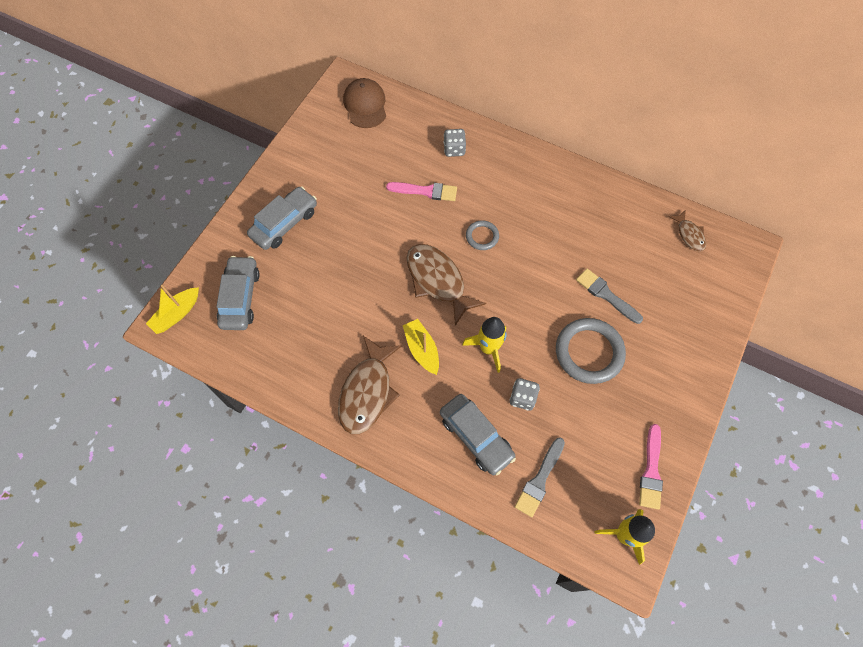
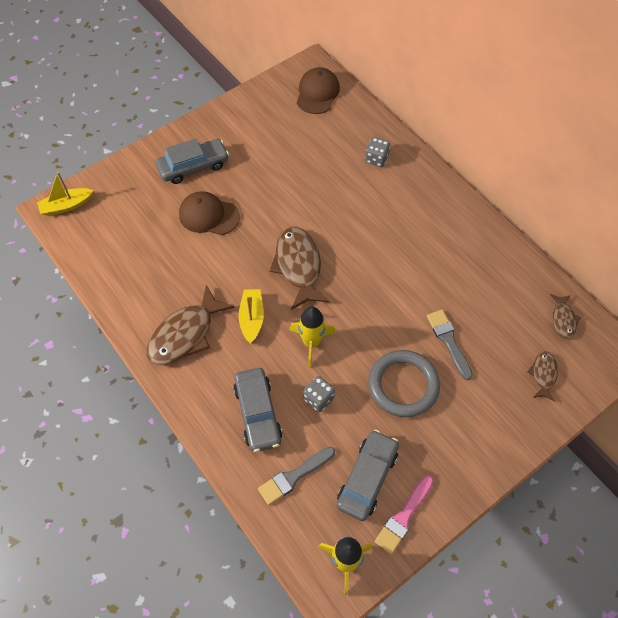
camera: 25 degrees right, 5 degrees down
(240, 298) = (124, 213): grey car -> grey car (367, 478)
(326, 266) = (209, 215): none -> brown cap
(425, 191) = (330, 185): pink brush -> none
(482, 236) = (360, 243): grey ring -> none
(698, 290) = (543, 374): none -> brown fish

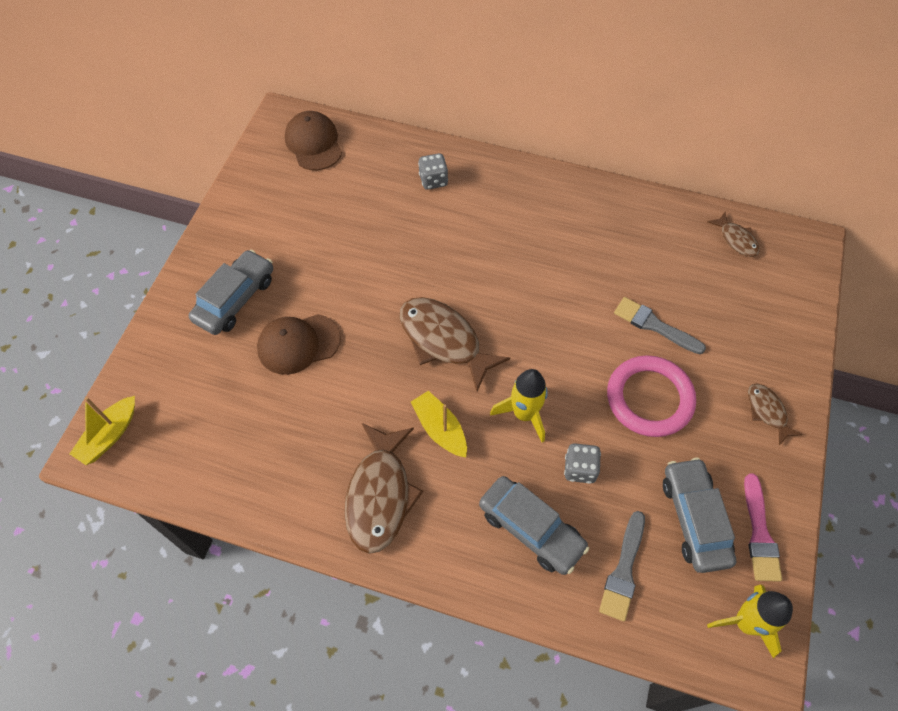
camera: 35 degrees left, 0 degrees up
(403, 385) = (649, 398): grey ring -> pink ring
(543, 374) = (763, 303): brown fish -> brown fish (767, 411)

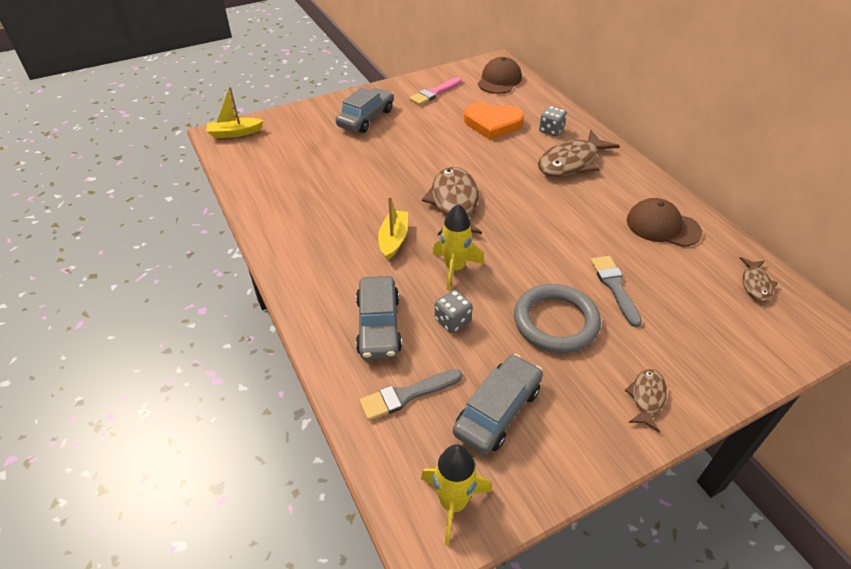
camera: 45 degrees right, 15 degrees down
(235, 299) = (366, 118): grey car -> grey car turned 45 degrees counterclockwise
(298, 344) = (371, 154): brown cap -> brown cap (662, 226)
(372, 211) = (492, 124): none -> orange heart
(380, 495) = (318, 244): brown fish -> brown fish (571, 162)
(649, 398) = (555, 321): pink ring -> grey ring
(759, 533) = (539, 462): pink brush -> pink brush (434, 93)

